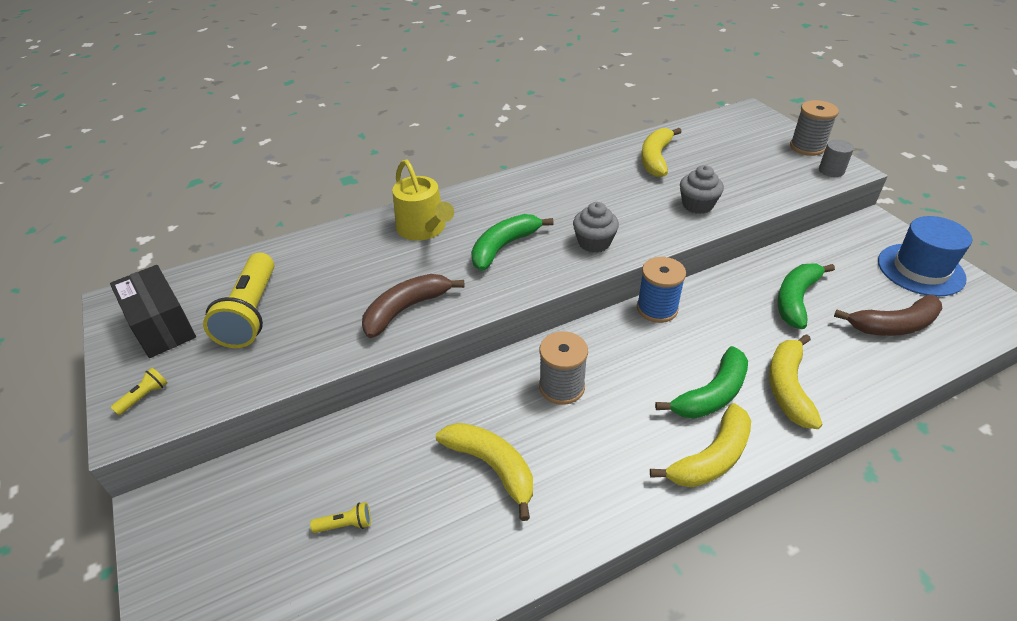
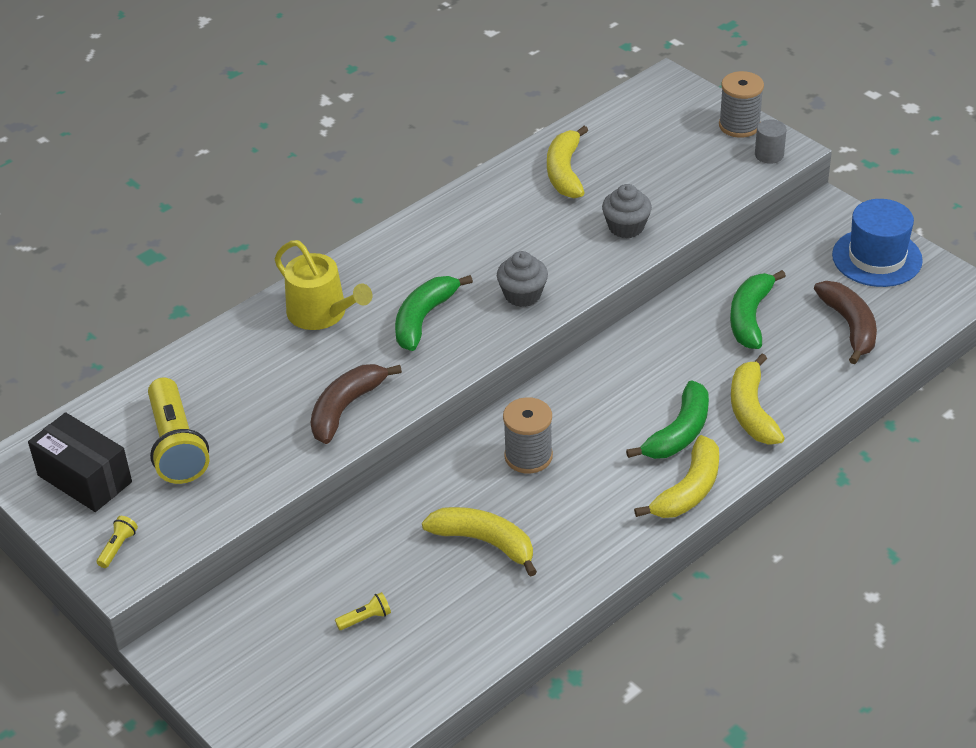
camera: 15 degrees left, 0 degrees up
(657, 308) = (606, 356): blue spool -> none
(893, 325) = (850, 327): brown banana -> brown banana turned 75 degrees counterclockwise

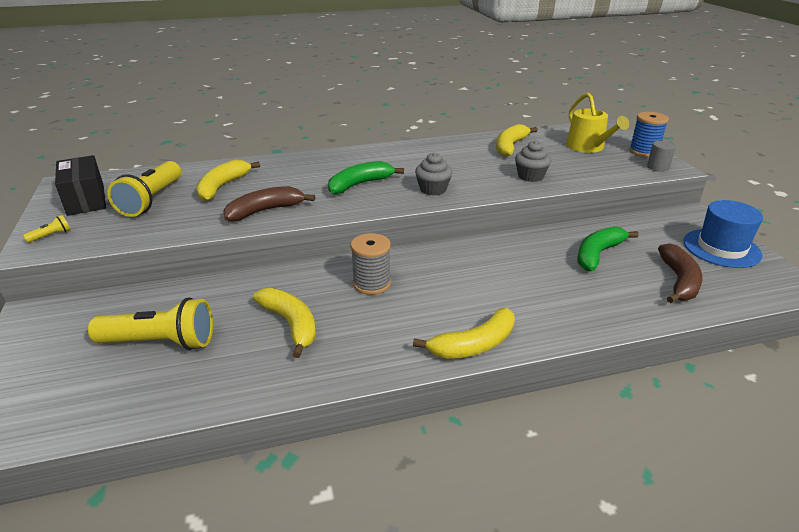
camera: 25 degrees right, 10 degrees down
(322, 313) = (304, 168): yellow watering can -> yellow watering can (588, 147)
(365, 618) = (160, 342): yellow flashlight -> yellow flashlight, size x2.46
(679, 433) = (494, 305): green banana -> none
(739, 125) = (644, 151): grey spool -> blue spool
(752, 411) = (563, 309): yellow banana -> yellow banana (223, 186)

